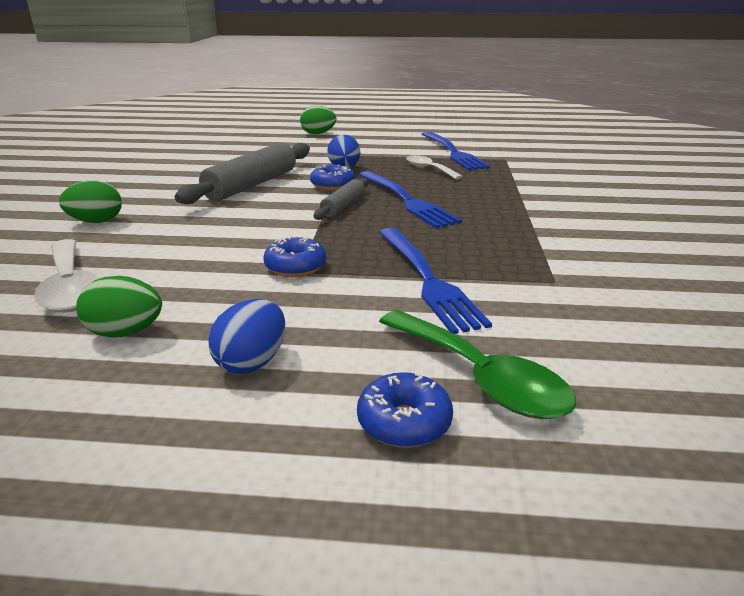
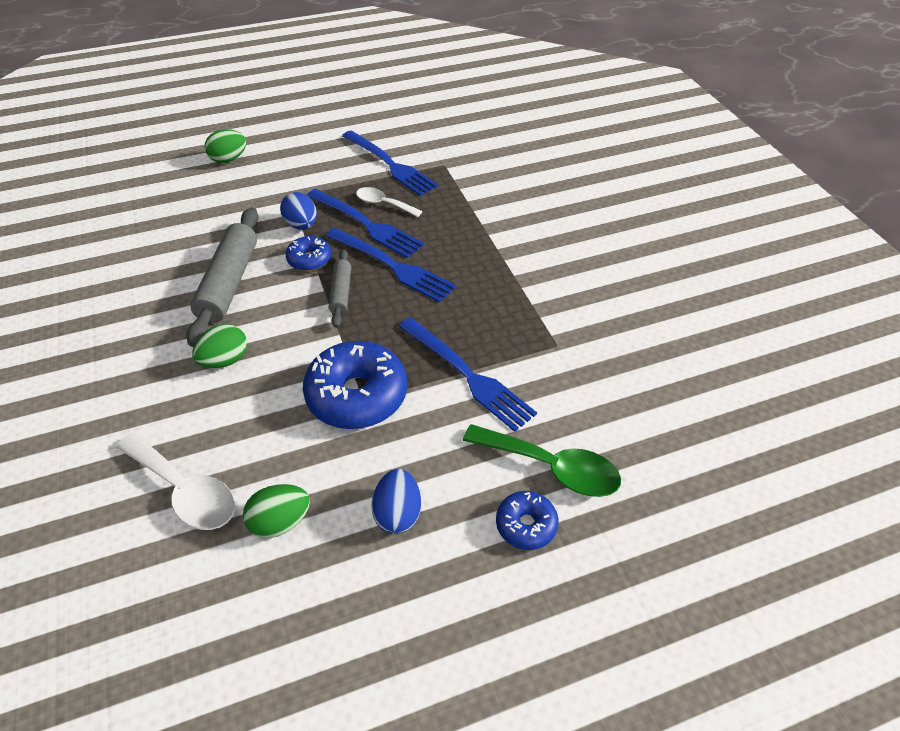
camera: 25 degrees left, 20 degrees up
(96, 222) = (120, 393): green egg -> green egg (225, 360)
(295, 267) = (357, 395): blue donut -> blue donut, size x1.90
(402, 176) = (366, 224): none -> blue fork

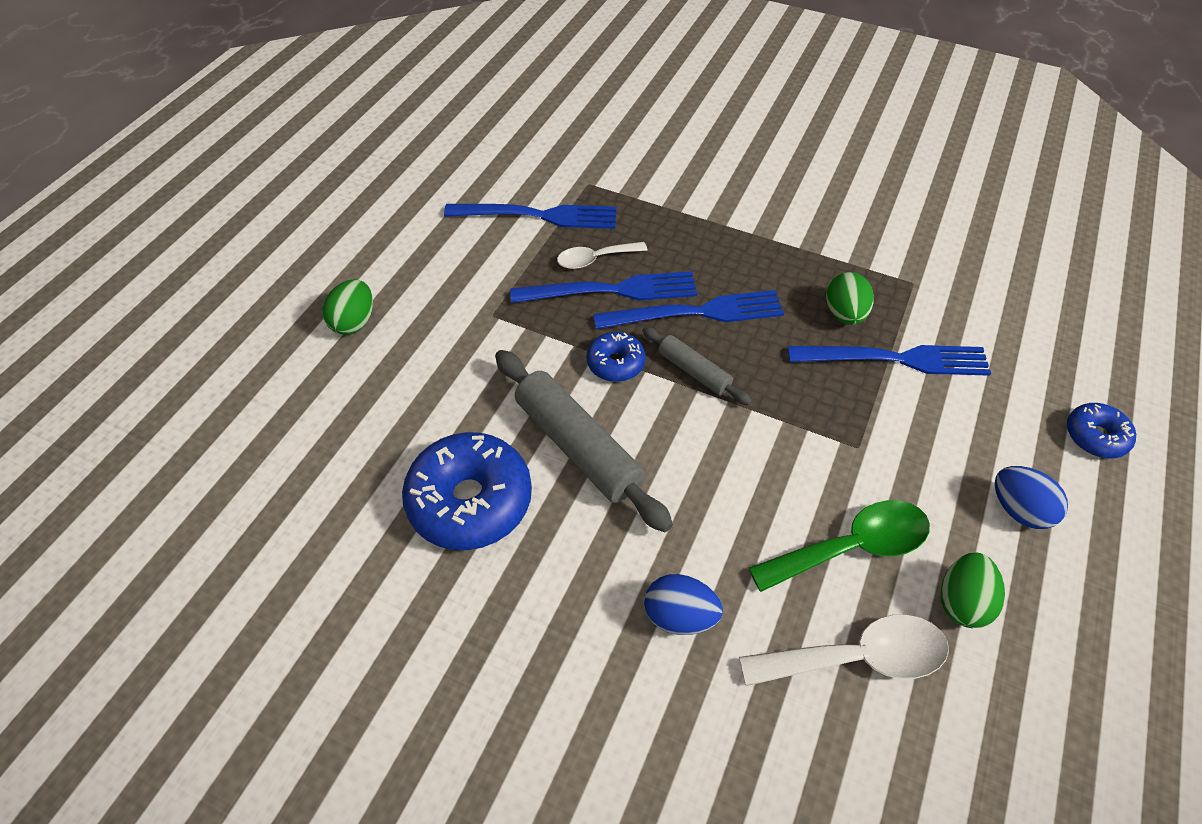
camera: 45 degrees left, 5 degrees up
(225, 360) = (698, 519): green egg -> green egg (844, 314)
(302, 225) = (552, 336): blue egg -> blue egg (679, 616)
(357, 395) = (849, 448): blue donut -> blue donut (470, 501)
(551, 467) = (1047, 380): green spoon -> green spoon (851, 547)

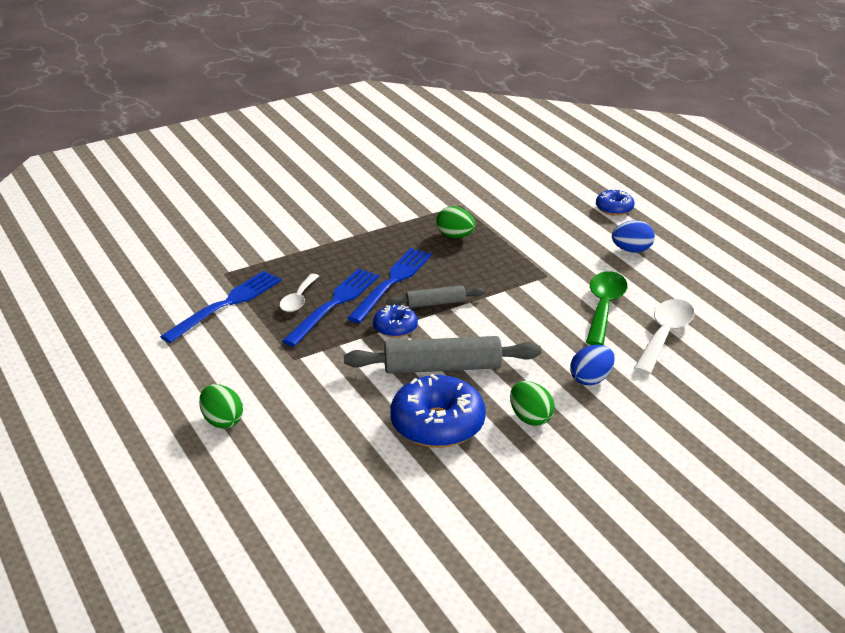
camera: 55 degrees left, 20 degrees down
(896, 359) = (505, 236): blue fork -> none
(962, 601) = (664, 291): green egg -> green egg (530, 418)

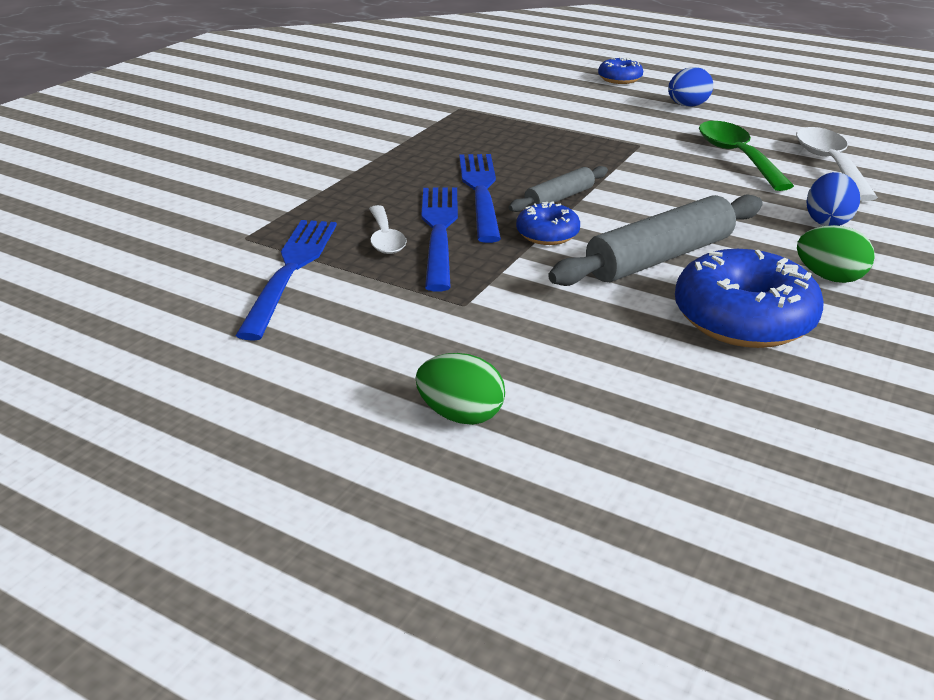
camera: 30 degrees left, 0 degrees up
(455, 236) = (492, 134): green egg -> none

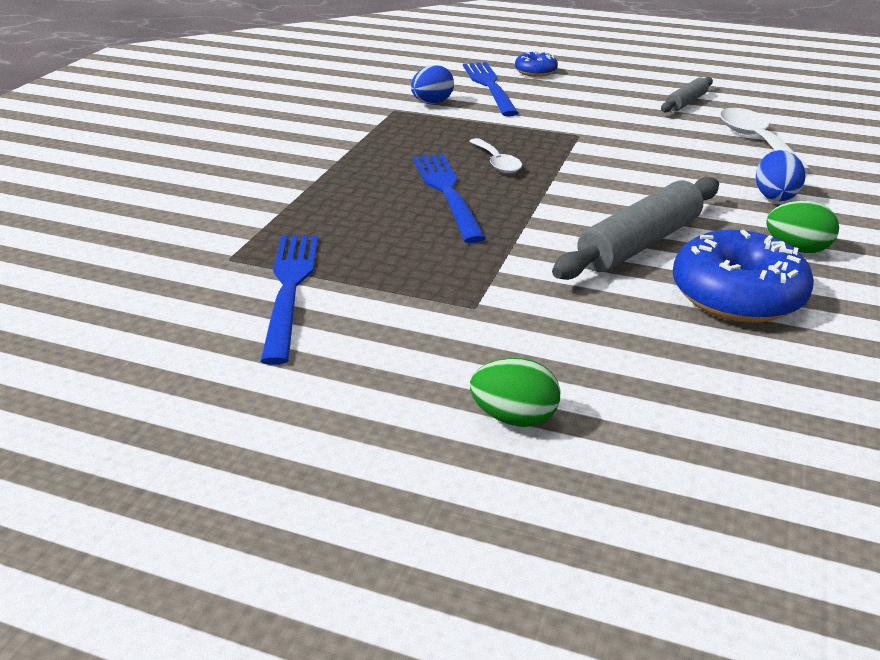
camera: 10 degrees left, 0 degrees up
(385, 238) = (372, 247): white spoon -> white spoon (497, 162)
(439, 231) = (422, 235): blue fork -> blue fork (489, 86)
(547, 234) = (527, 229): blue donut -> none
(559, 198) = (524, 193): grey rolling pin -> grey rolling pin (686, 102)
(687, 106) = (608, 94): blue egg -> blue egg (432, 103)
(737, 156) = (671, 140): green spoon -> none

